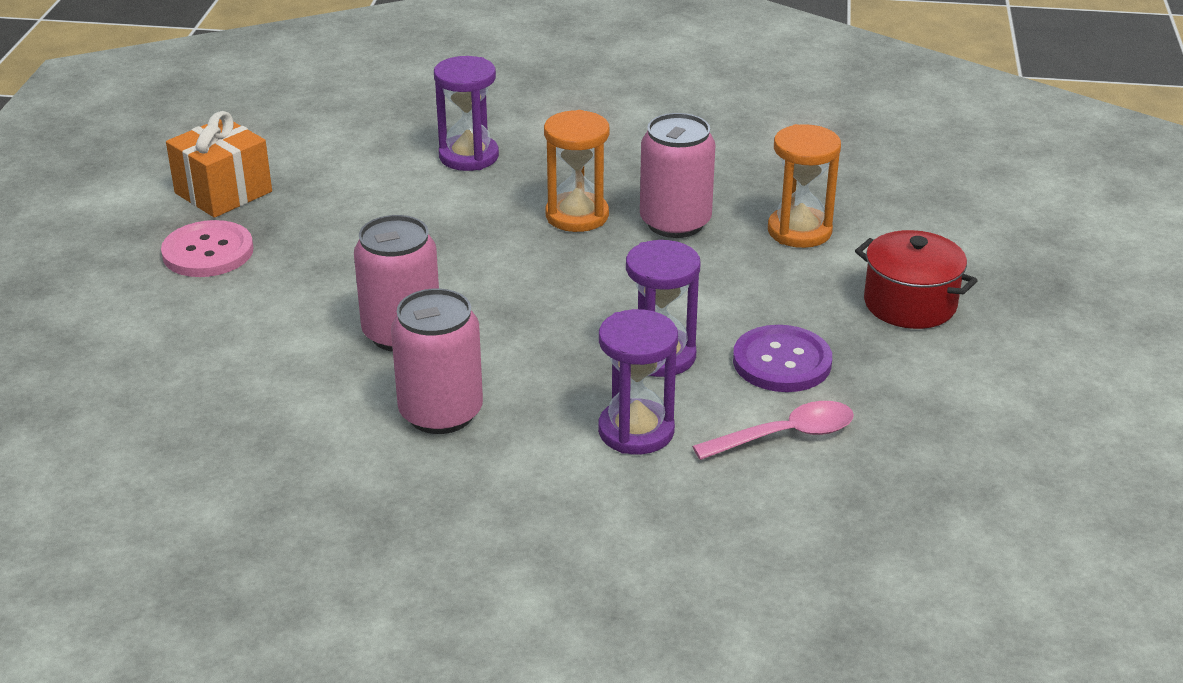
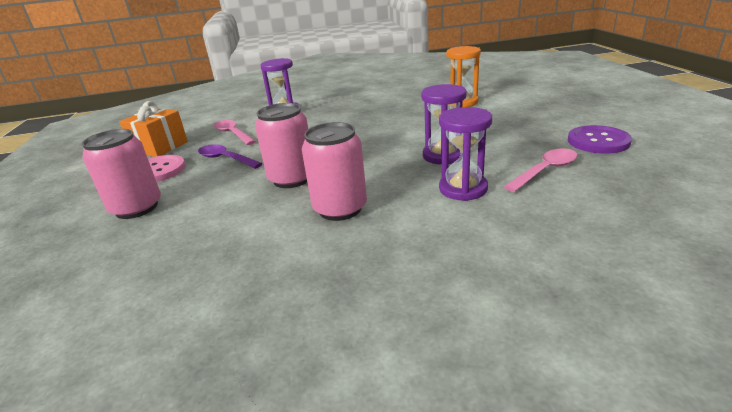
camera: 15 degrees left, 5 degrees down
(319, 256) = (225, 159): none -> purple spoon
(353, 194) = (233, 134): none -> pink spoon
(577, 216) = (353, 118): orange hourglass -> none
(675, 223) = (402, 111): pink can -> pink can (137, 208)
(782, 362) = (507, 144): purple button -> purple button (598, 141)
(910, 304) = (540, 112): red pot -> none

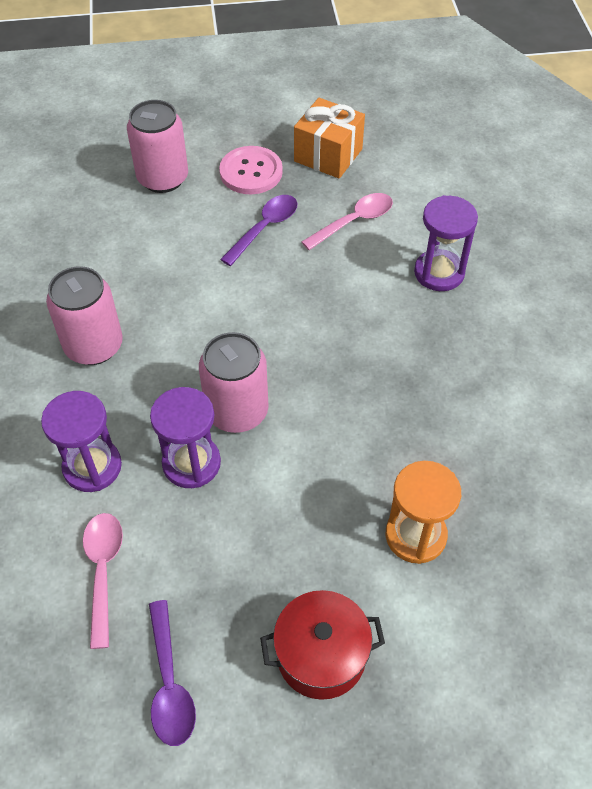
camera: 90 degrees right, 25 degrees up
(292, 179) = (182, 299): pink can -> pink can (237, 411)
(543, 112) = (321, 655): none -> red pot
(545, 171) = (103, 571): pink spoon -> pink spoon turned 150 degrees counterclockwise
(598, 141) = (170, 683): purple button -> purple spoon

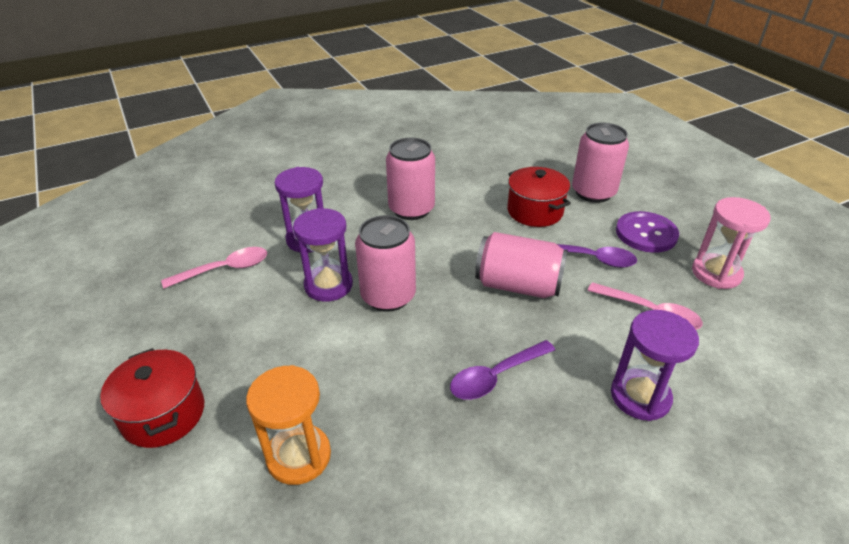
camera: 70 degrees right, 15 degrees down
(166, 238) = (535, 211): none -> red pot
(170, 683) = (137, 328): purple spoon -> purple spoon (496, 376)
(251, 172) = (646, 233): pink button -> purple button
(274, 298) = (518, 285): none -> pink can
(328, 155) = (716, 273): orange gift -> pink hourglass

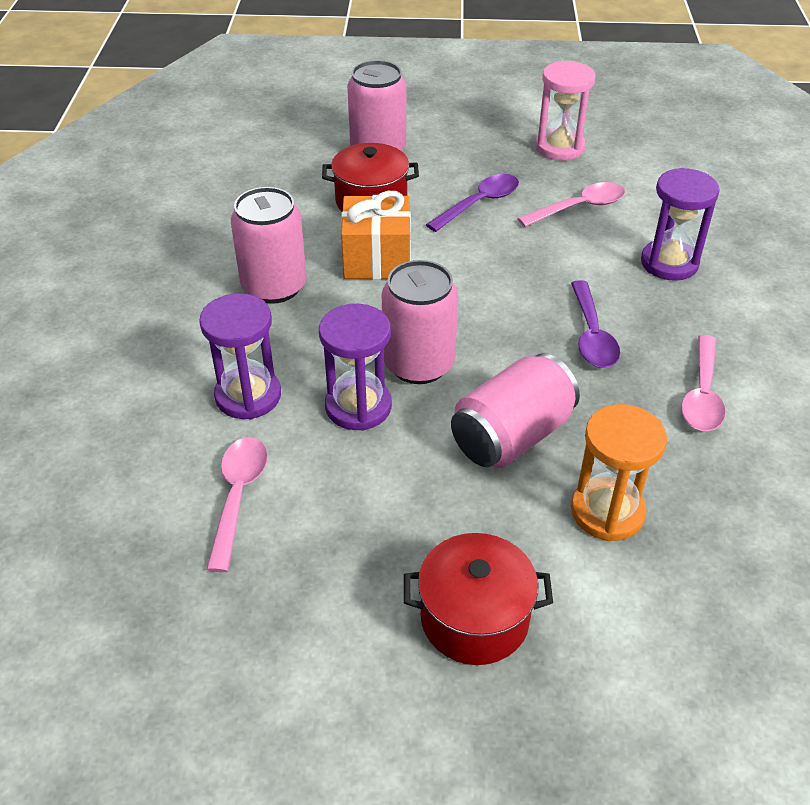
camera: 60 degrees left, 5 degrees up
(477, 237) = (377, 260): none -> orange gift
(481, 479) = (702, 394): none -> pink spoon
(518, 285) = (479, 266): pink can -> pink can (511, 436)
(646, 233) = (473, 154): purple button -> none

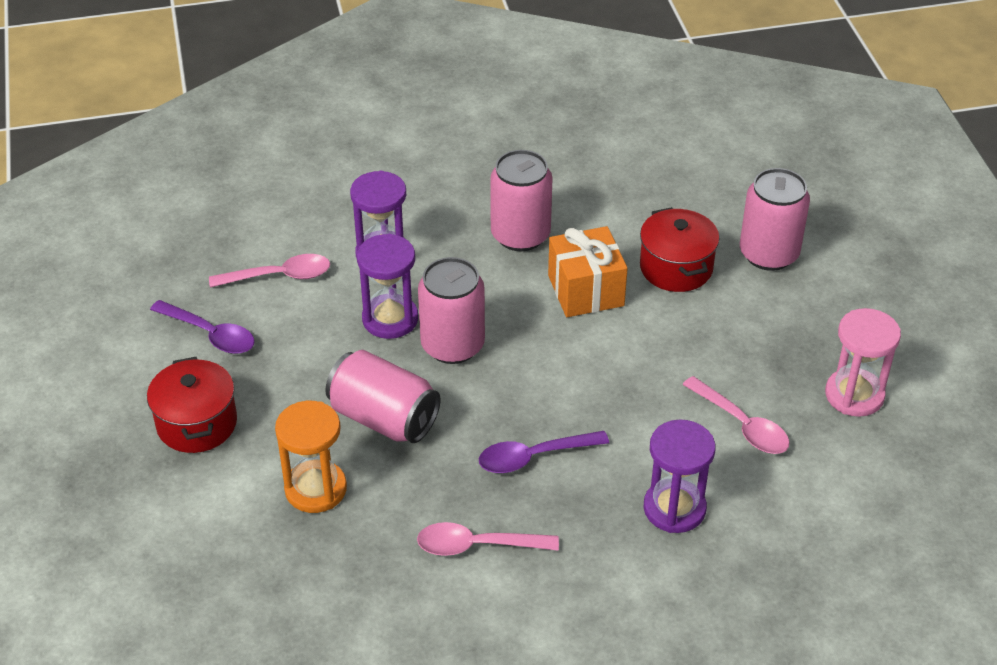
camera: 75 degrees right, 0 degrees up
(479, 203) = (711, 346): purple spoon -> purple spoon (210, 334)

